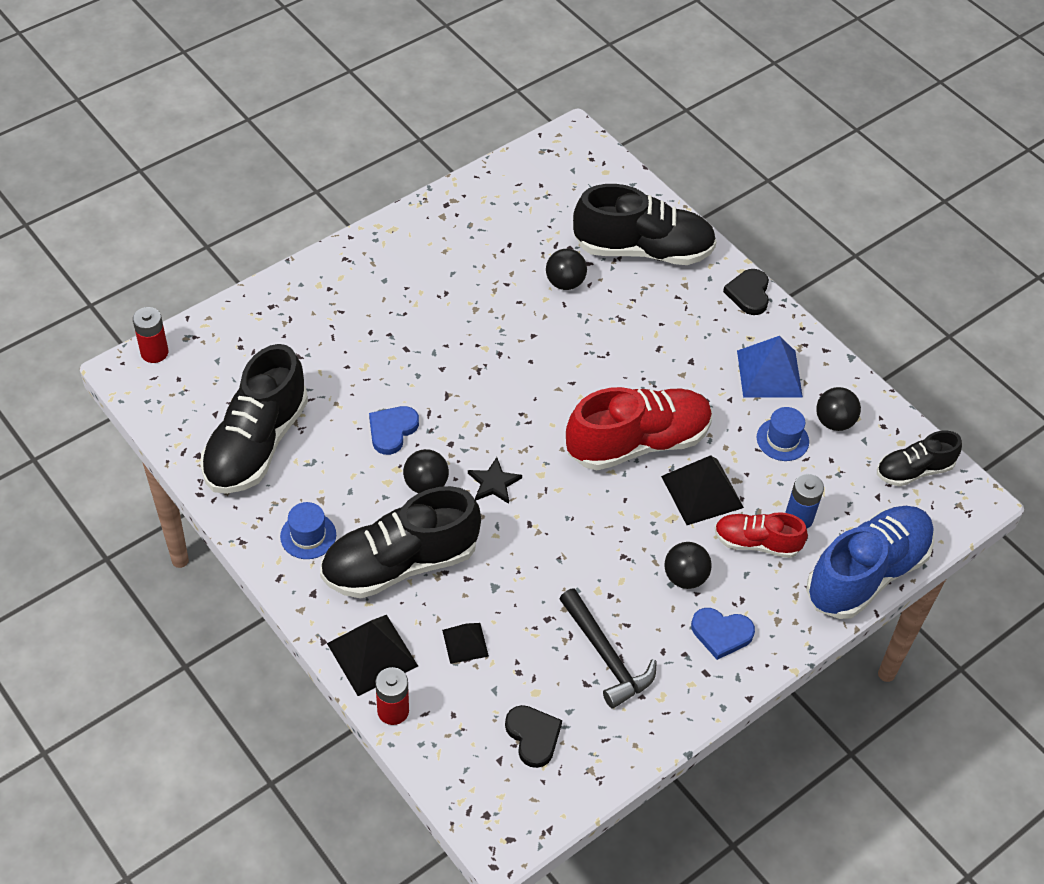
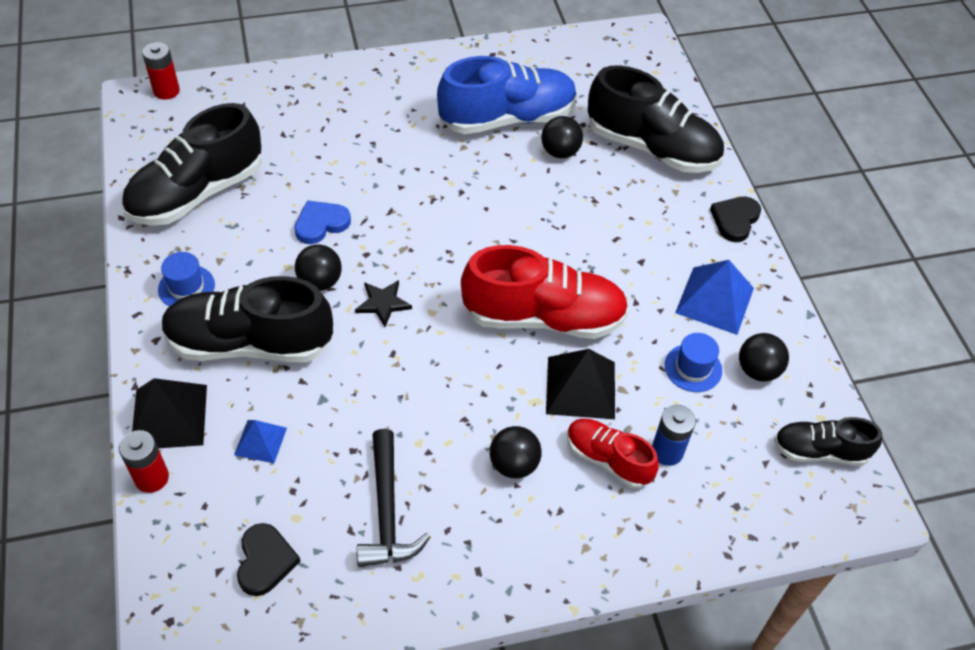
camera: 25 degrees right, 0 degrees up
(465, 643) = (260, 441): black pyramid -> blue pyramid
(721, 633) = (518, 537): blue heart -> none
(866, 573) = (710, 538): blue shoe -> blue shoe (507, 118)

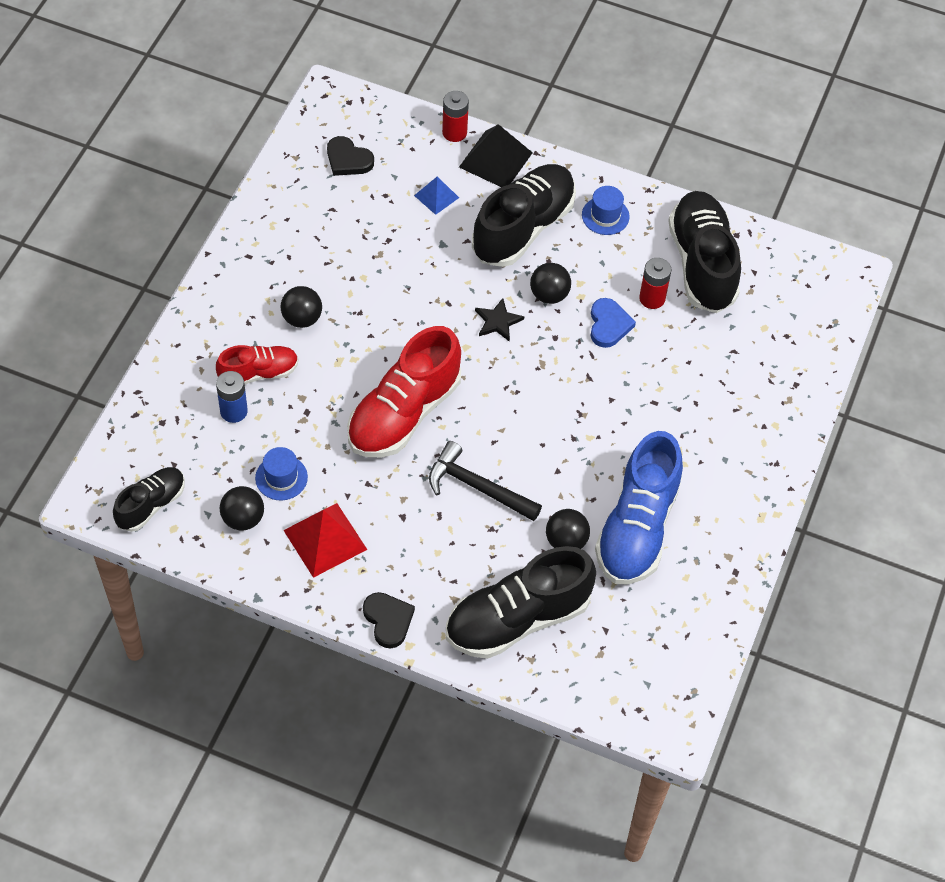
camera: 125 degrees right, 5 degrees up
(166, 91) = (847, 297): red battery -> red battery (652, 298)
(387, 510) = (329, 234): black hammer -> black hammer (478, 487)
(581, 387) = (326, 395): black pyramid -> none
(714, 300) = (325, 539): blue pyramid -> red pyramid

